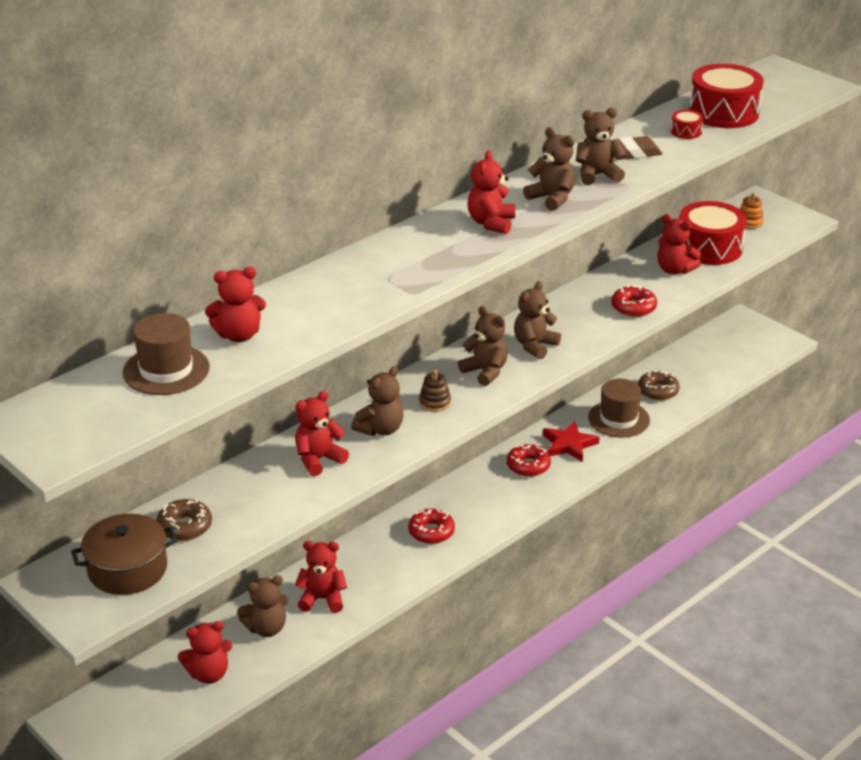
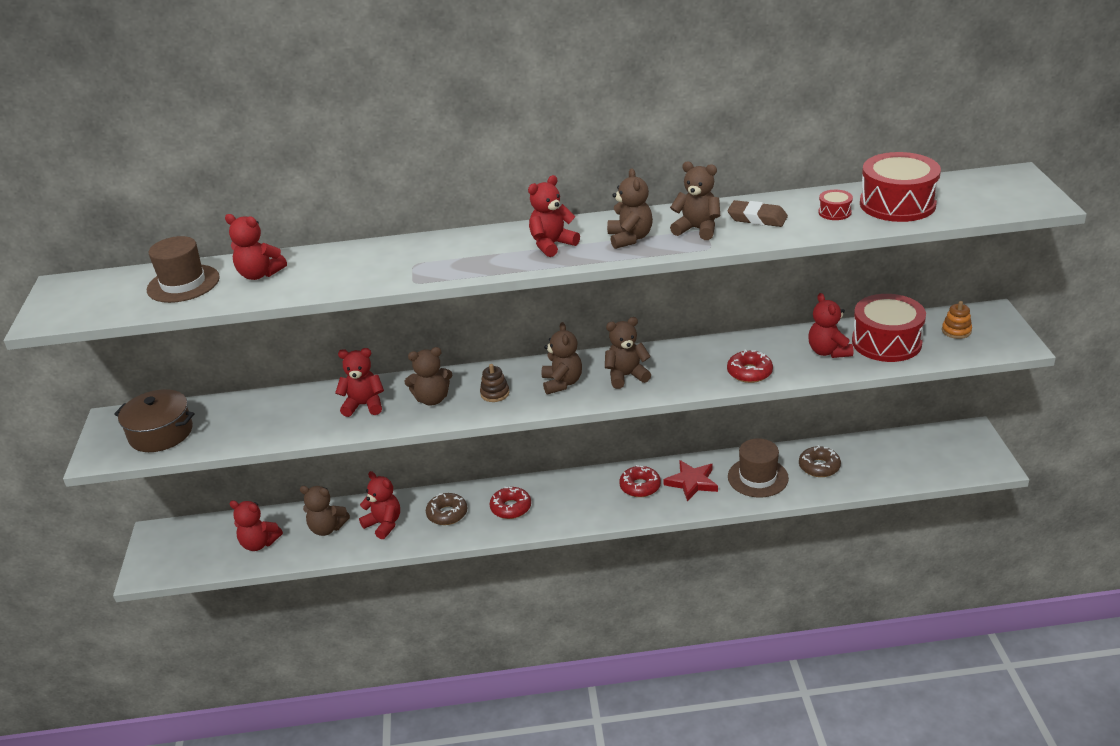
camera: 40 degrees right, 0 degrees up
(185, 526) = (227, 418): brown donut -> brown donut (447, 514)

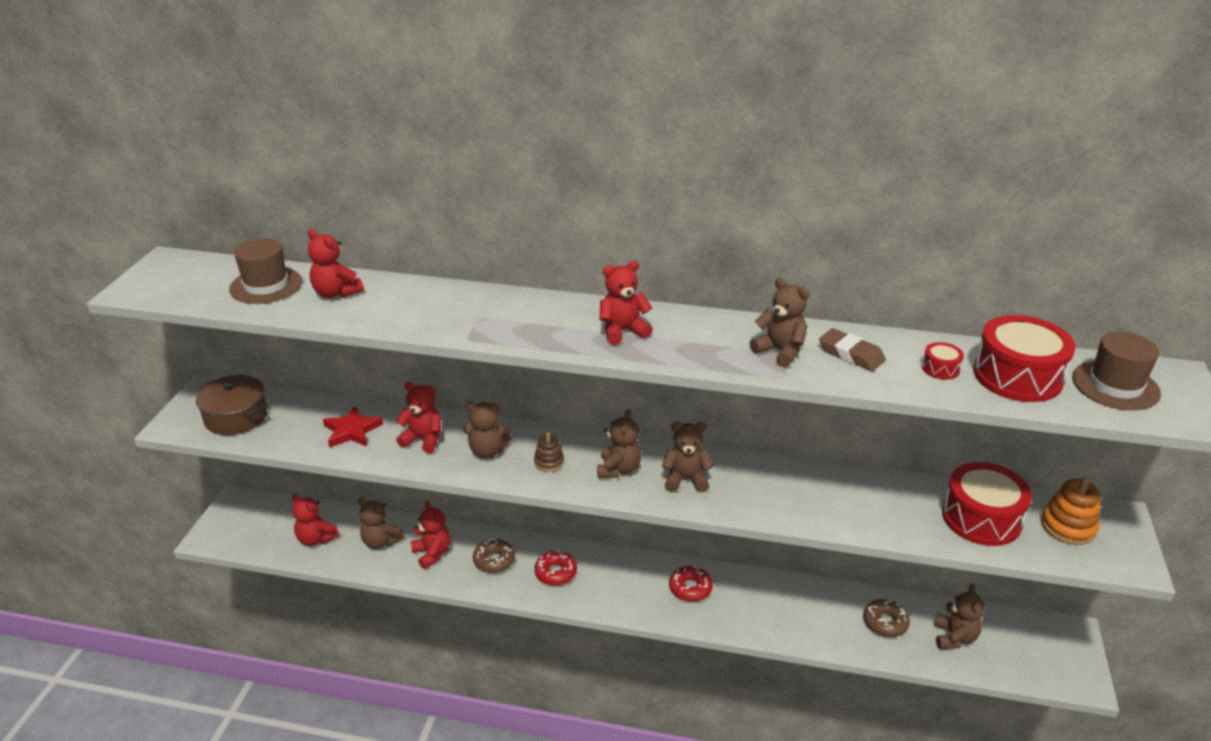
camera: 15 degrees right, 0 degrees up
(630, 238) = (704, 344): brown teddy bear -> brown teddy bear (954, 638)
(692, 482) = (744, 600): red star -> red star (352, 431)
(749, 372) = (815, 512): red donut -> none
(758, 477) = (814, 615): brown hat -> brown hat (1115, 385)
(828, 352) = (911, 511): red teddy bear -> none
(956, 331) = (1068, 527): orange stacking toy -> orange stacking toy, size x1.61

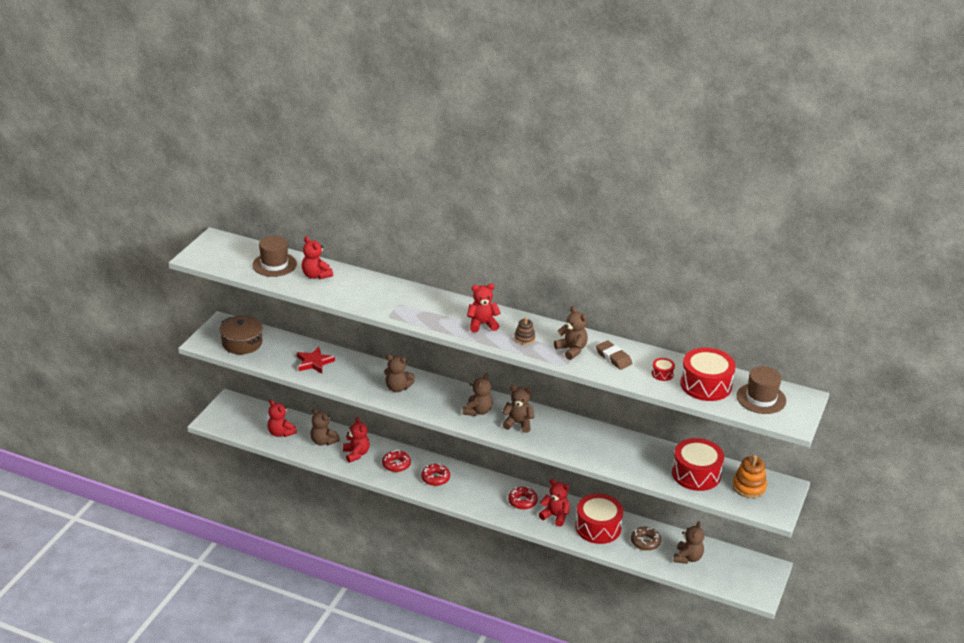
camera: 10 degrees right, 0 degrees up
(423, 439) = (358, 375): red teddy bear -> red teddy bear (555, 516)
(494, 560) = (396, 464): brown donut -> red donut
(549, 462) = (434, 400): brown stacking toy -> brown stacking toy (524, 338)
(810, 611) = (598, 527): none -> red drum

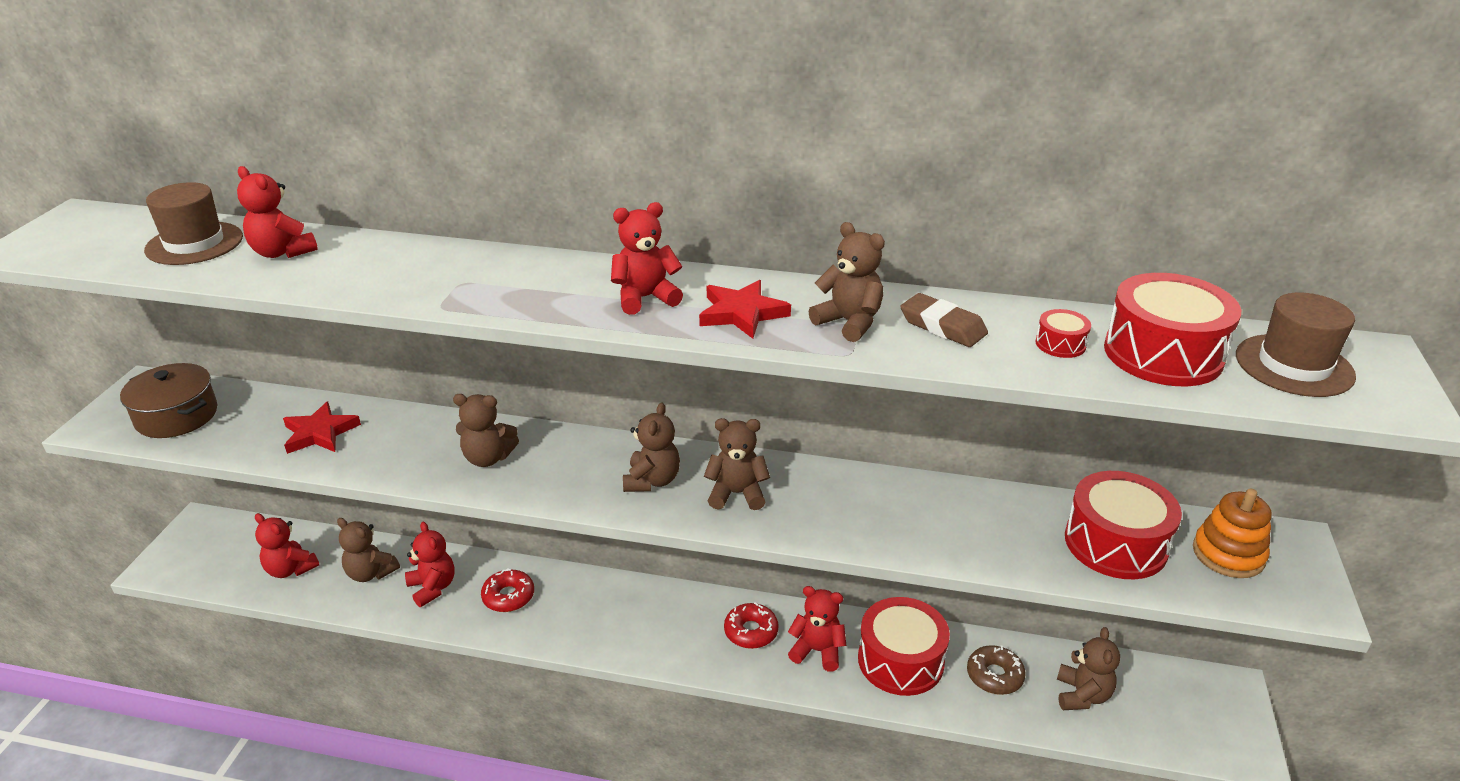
camera: 10 degrees left, 0 degrees up
(435, 478) = (584, 612): red donut -> none
(524, 338) = (742, 313): brown stacking toy -> red star

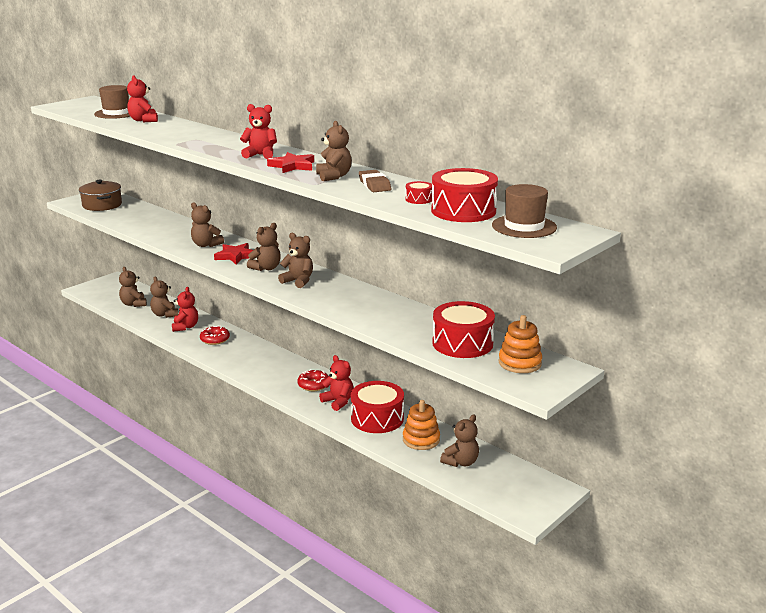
camera: 30 degrees right, 10 degrees down
(290, 569) = (134, 304): red teddy bear -> brown teddy bear
(320, 433) = (149, 222): red star -> red star (236, 256)
(994, 676) = (421, 440): brown donut -> orange stacking toy

